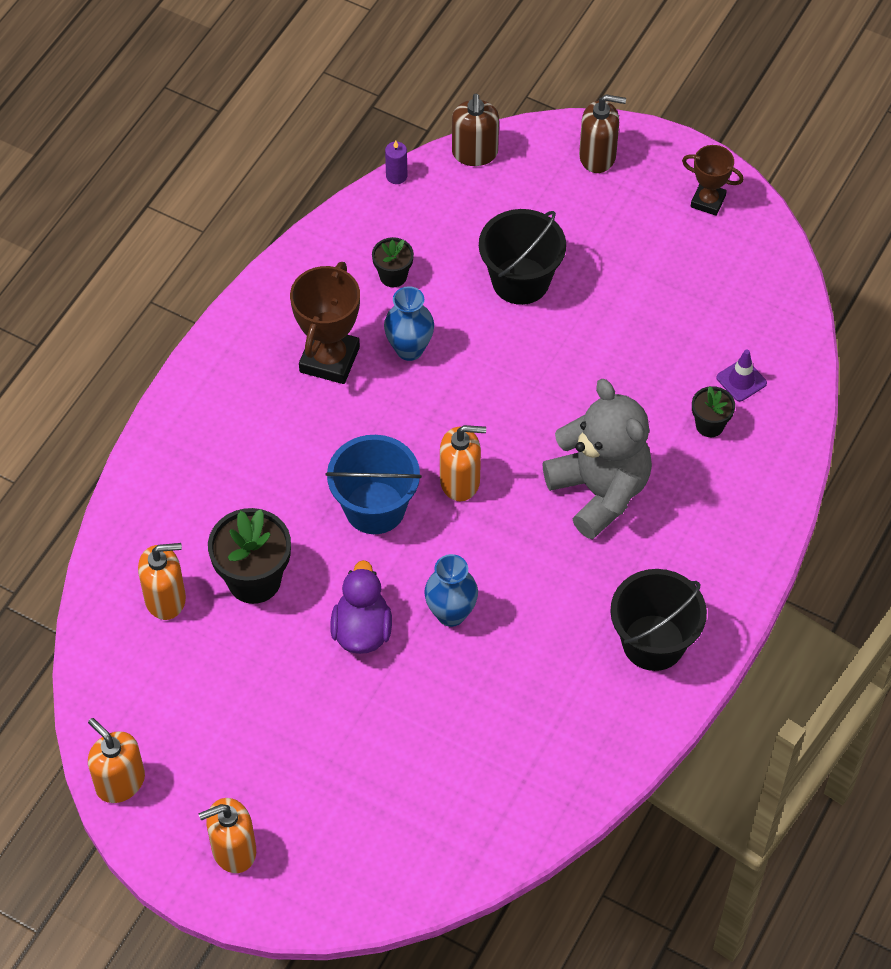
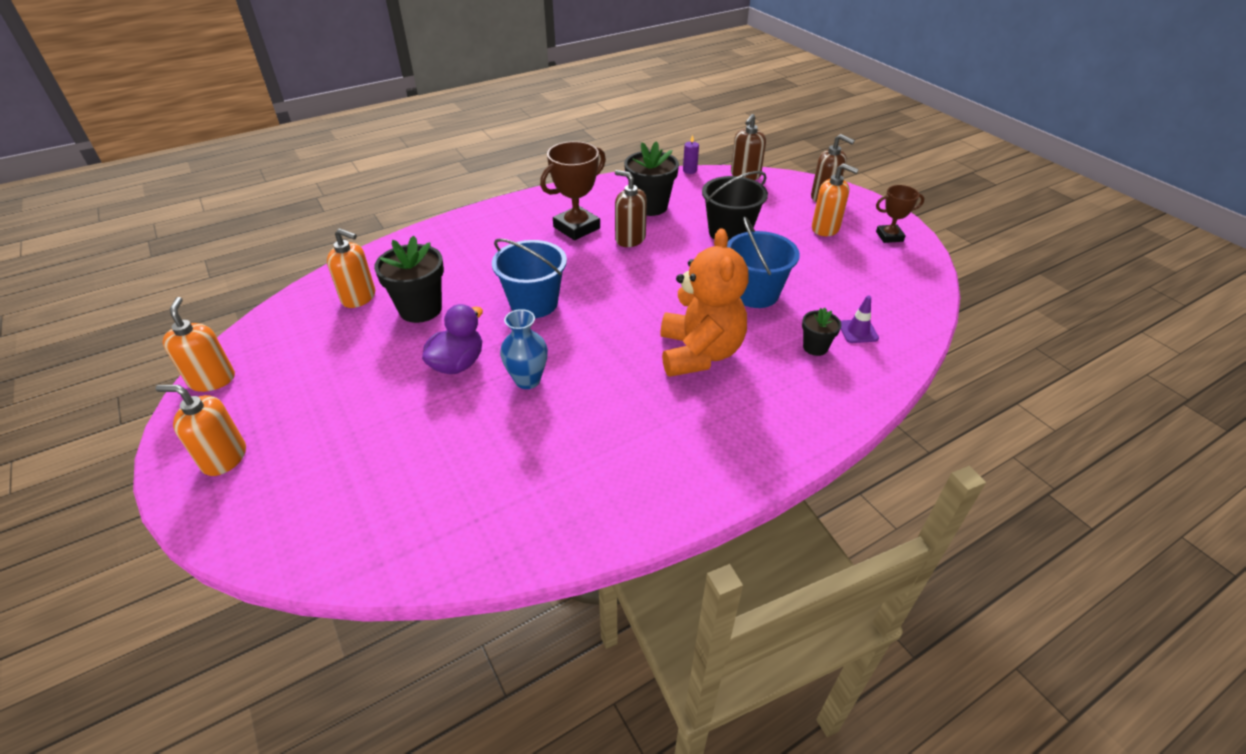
camera: 30 degrees right, 15 degrees down
(393, 276) = (650, 206): black flower pot -> black flower pot, size x1.82
(409, 349) = (630, 239): blue vase -> brown soap dispenser
(460, 481) = (603, 311): orange soap dispenser -> orange soap dispenser (825, 228)
(599, 491) = (699, 353): grey teddy bear -> orange teddy bear
(607, 373) = (755, 293): none -> blue bucket
(653, 642) = (668, 467): black bucket -> none
(708, 201) = (889, 236): brown trophy -> brown trophy turned 60 degrees counterclockwise

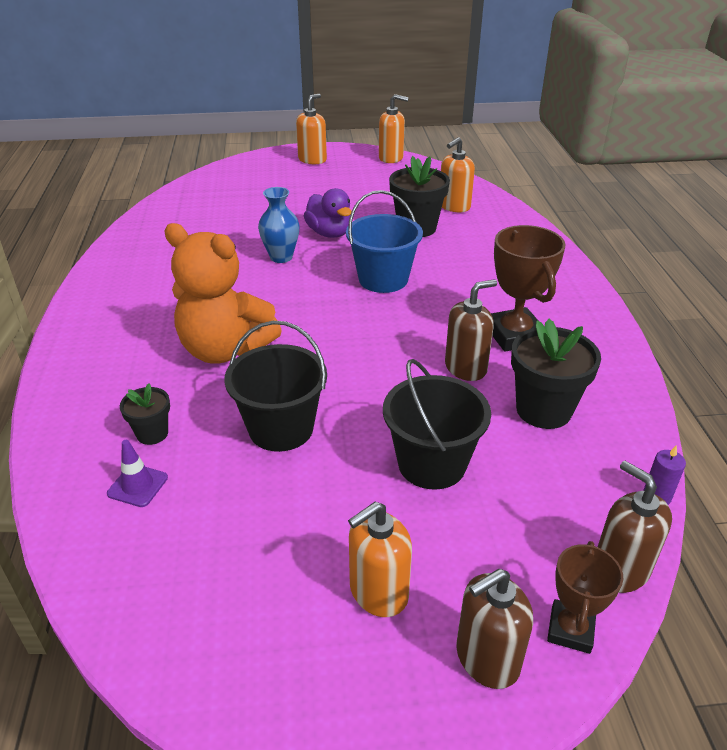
camera: 115 degrees right, 5 degrees down
(755, 293) = (281, 428): blue bucket -> black bucket
(889, 236) = (296, 682): brown trophy -> brown trophy (570, 630)

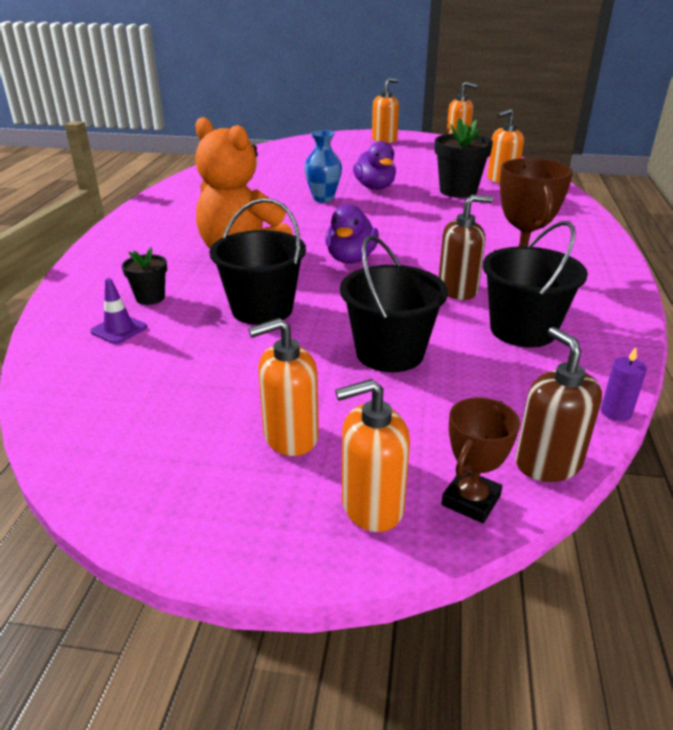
camera: 15 degrees right, 5 degrees down
(344, 342) = (351, 259): none -> purple duck
(383, 279) = (408, 222): blue bucket -> none
(487, 658) = (371, 506): brown soap dispenser -> orange soap dispenser
(543, 410) = (522, 330): black flower pot -> black bucket

